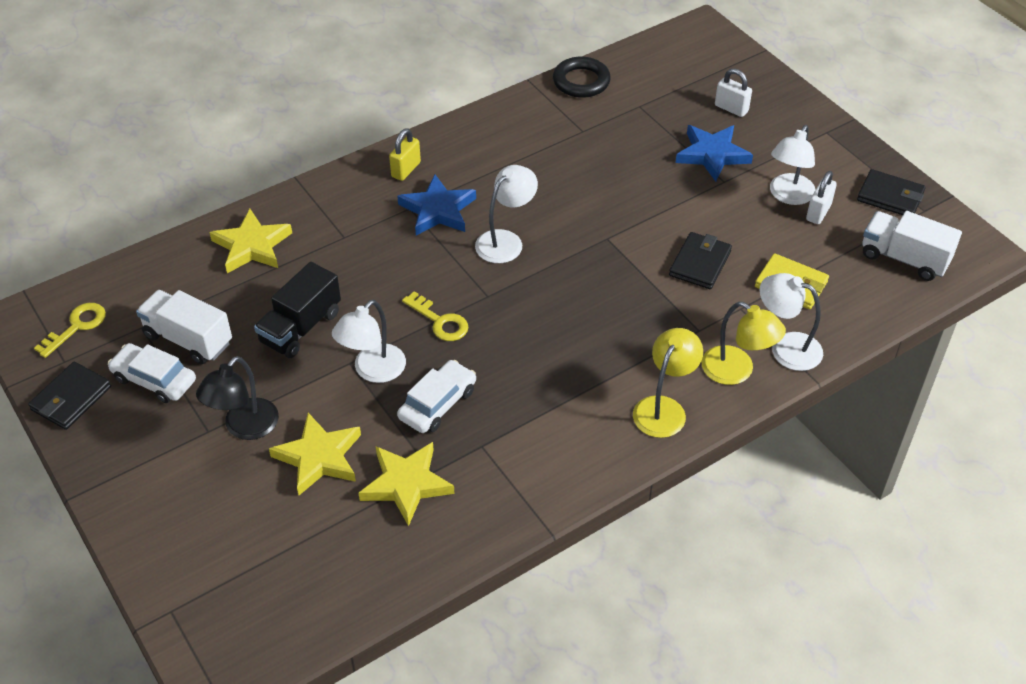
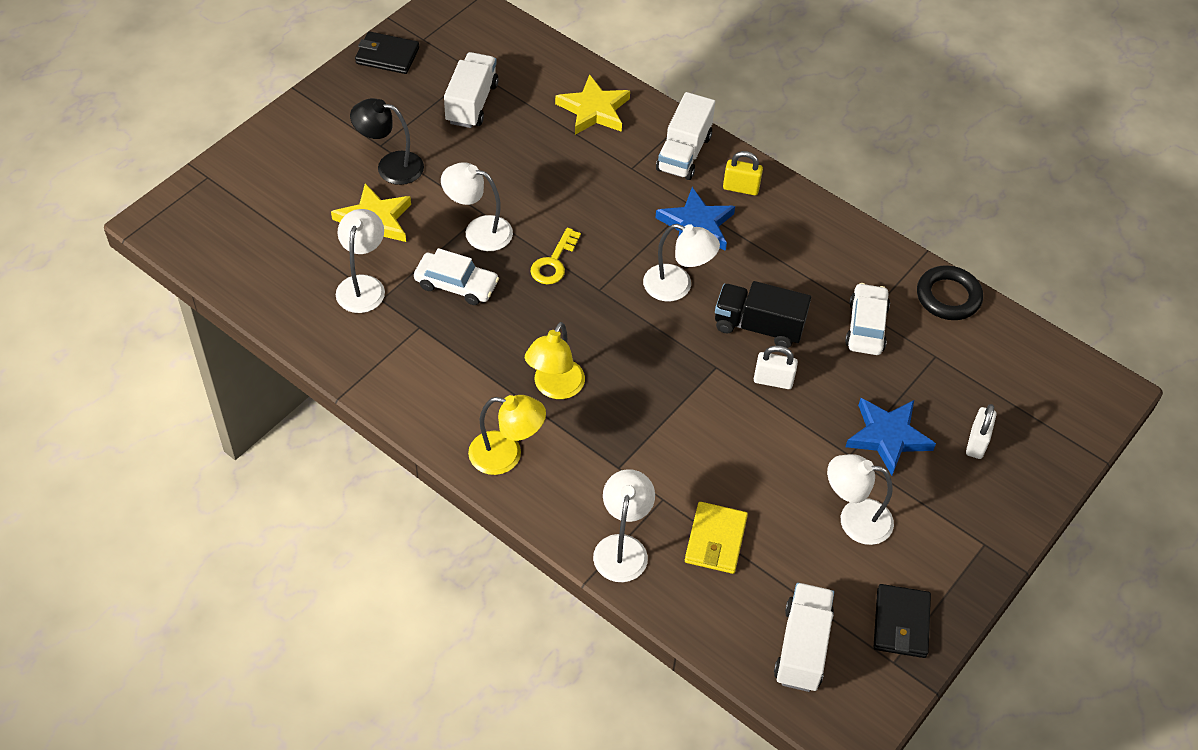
camera: 70 degrees right, 5 degrees up
(76, 327) = (461, 33): yellow key -> none
(154, 379) = (422, 97): white car -> white car (866, 326)
(300, 327) = (511, 169): black truck -> black truck (758, 326)
(343, 196) = (684, 153): none -> white truck
(406, 484) = (363, 285): yellow star -> white lamp
(700, 263) = (713, 452): black wallet -> none
(736, 371) = (574, 508): yellow lamp -> yellow lamp (554, 388)
(818, 212) = (840, 552): white padlock -> white padlock (773, 380)

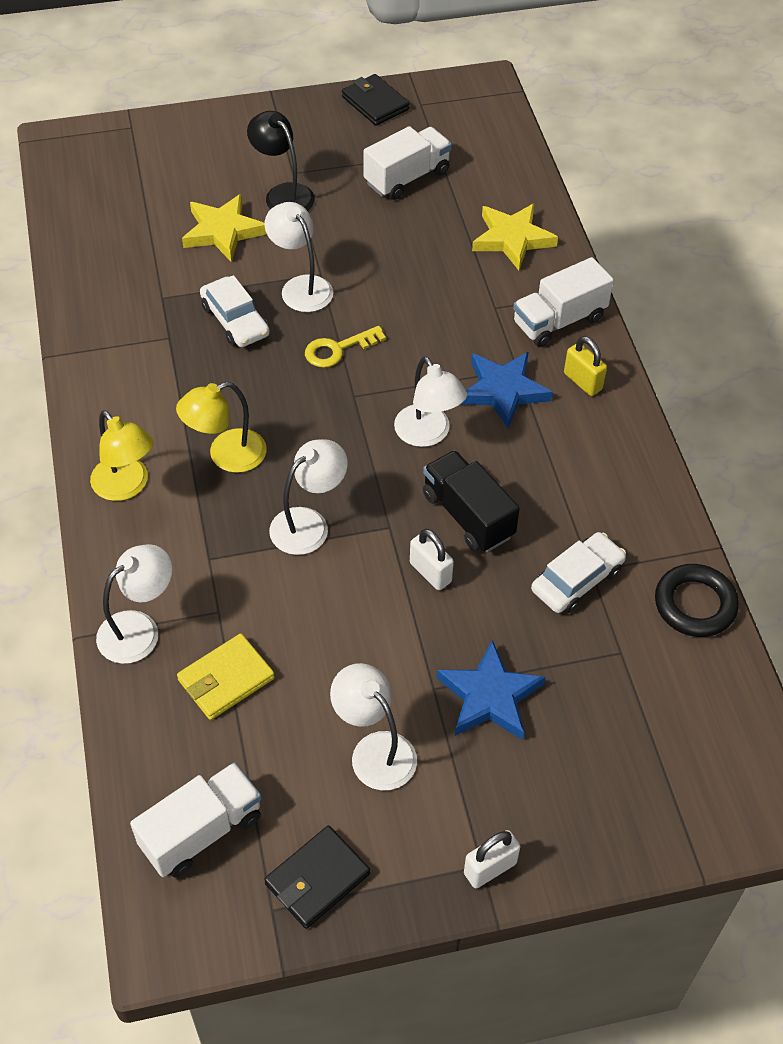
camera: 40 degrees right, 0 degrees up
(363, 285) = (159, 278): white lamp -> white lamp (309, 524)
(977, 442) = (577, 763): white padlock -> white padlock (490, 868)

